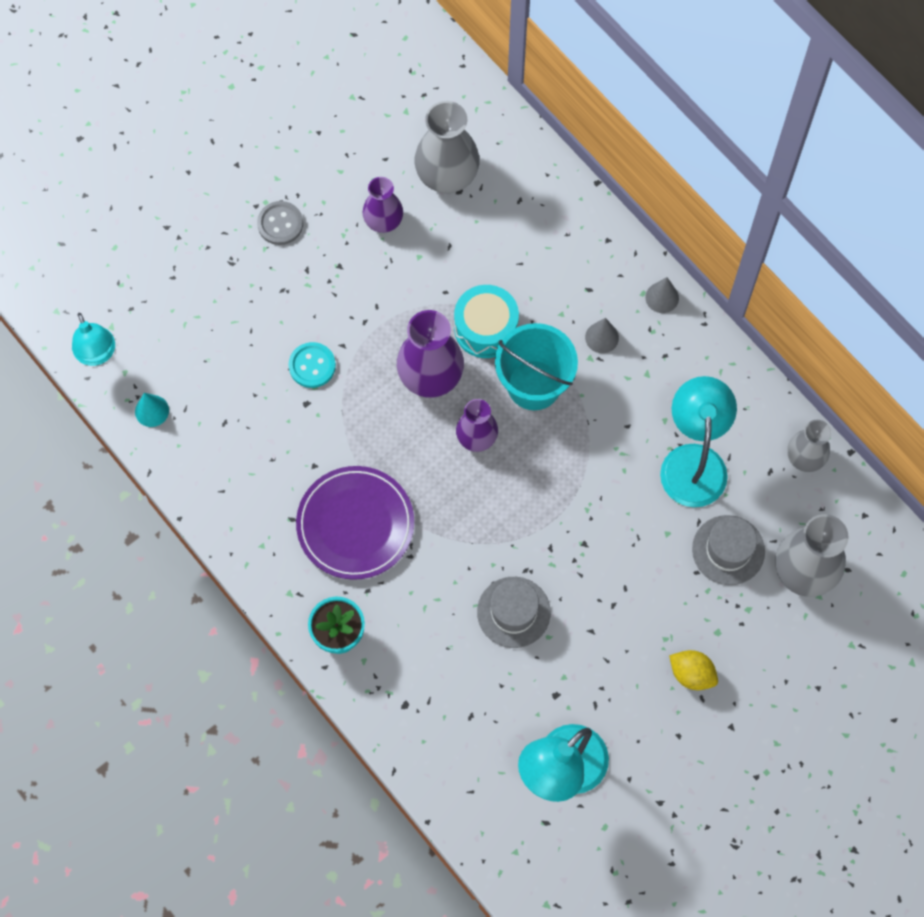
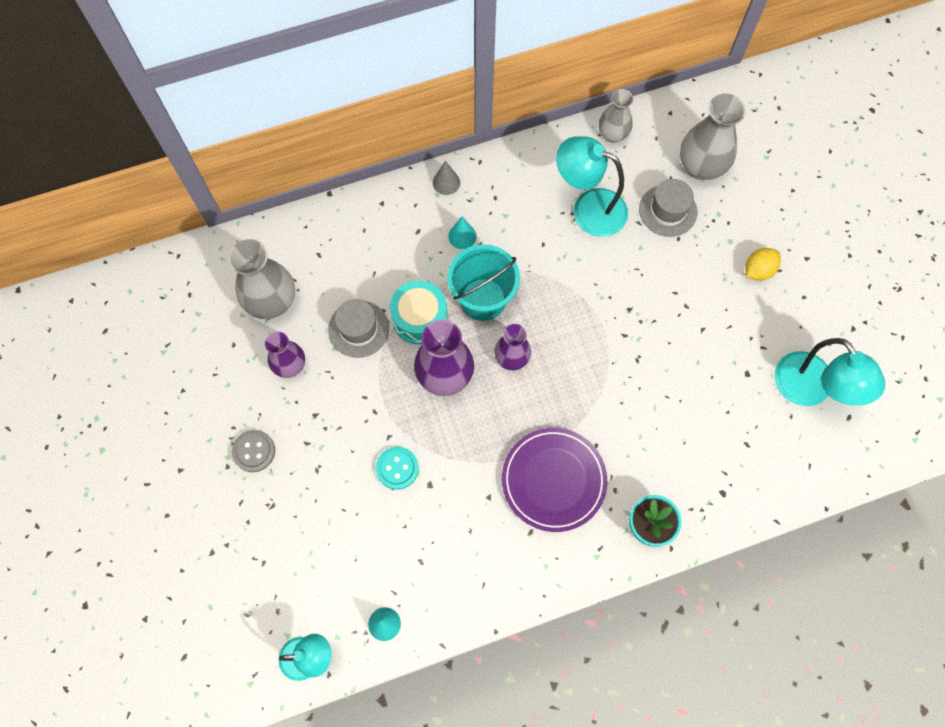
camera: 70 degrees left, 0 degrees up
(513, 612) = (669, 381): grey hat -> grey hat (358, 329)
(602, 337) = (462, 236): grey cone -> turquoise cone

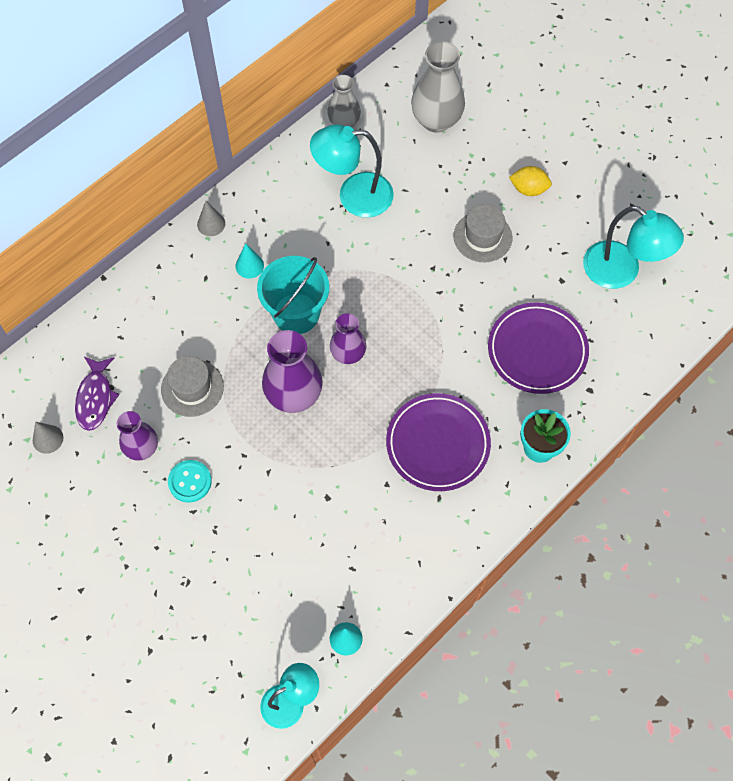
camera: 25 degrees left, 5 degrees down
(215, 321) = (48, 439): none -> grey cone
(254, 451) = (145, 541): grey button -> none
(272, 301) = (95, 398): grey vase -> purple fish
(397, 468) = (290, 496): turquoise button -> turquoise button (190, 482)
(420, 318) = (245, 354): turquoise drum -> none
(668, 210) = (425, 169): grey hat -> grey hat (482, 237)
(690, 432) = (537, 350): none -> purple plate
(758, 270) = (528, 189): yellow lemon -> yellow lemon turned 75 degrees clockwise

